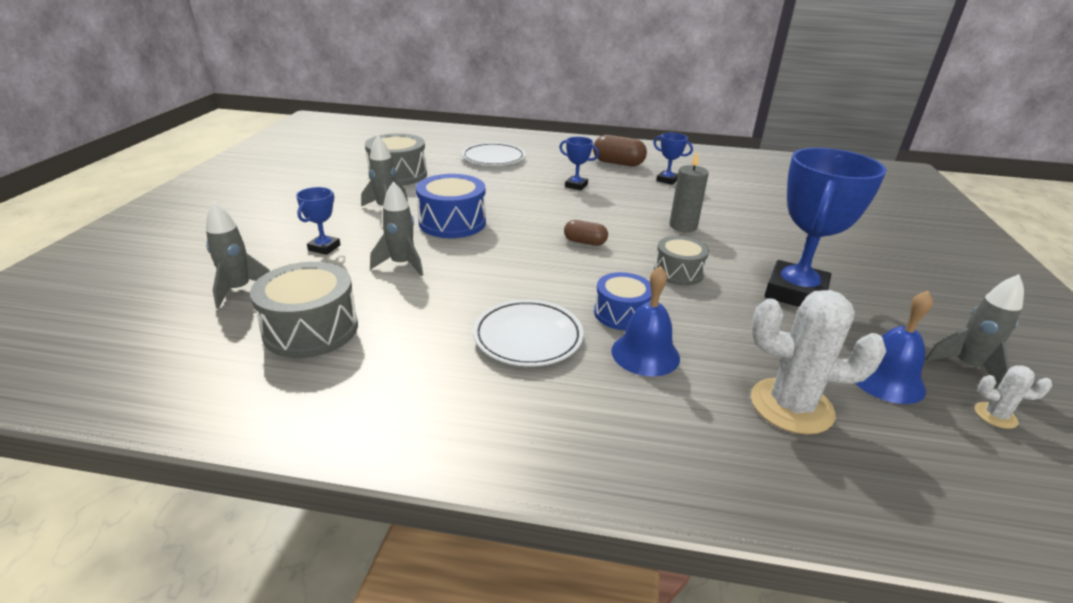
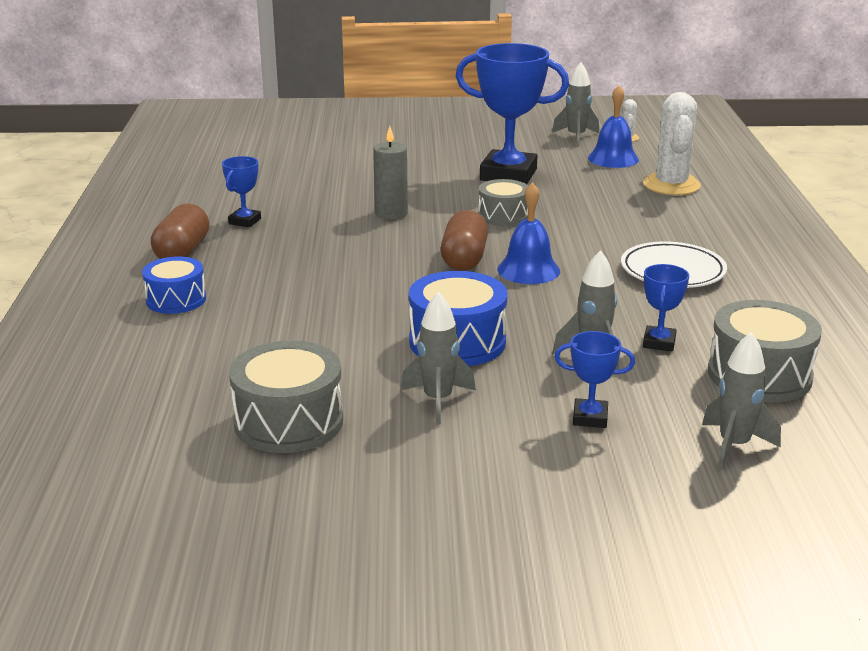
camera: 100 degrees left, 5 degrees down
(493, 158) = (179, 347): white plate -> none
(576, 186) = (287, 274): blue trophy -> blue trophy (659, 342)
(585, 242) = (464, 259): brown capsule -> brown capsule, size x1.60
(621, 314) = (600, 237): blue drum -> blue drum (176, 300)
(645, 354) = (653, 227): blue bell -> blue bell (528, 270)

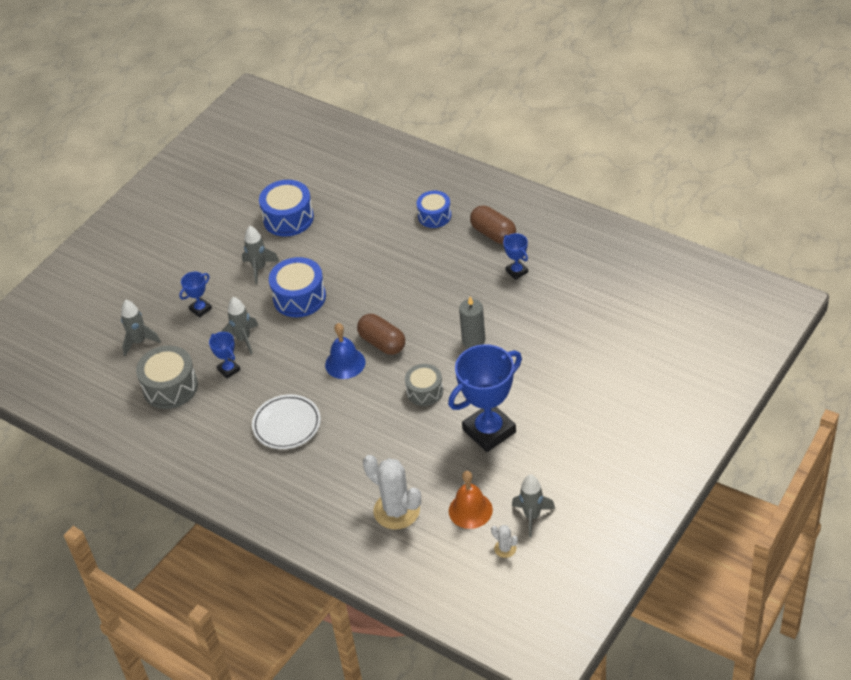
camera: 130 degrees right, 20 degrees up
(289, 422) = (288, 218): grey drum -> blue drum
(613, 158) = (470, 510): blue bell -> orange bell

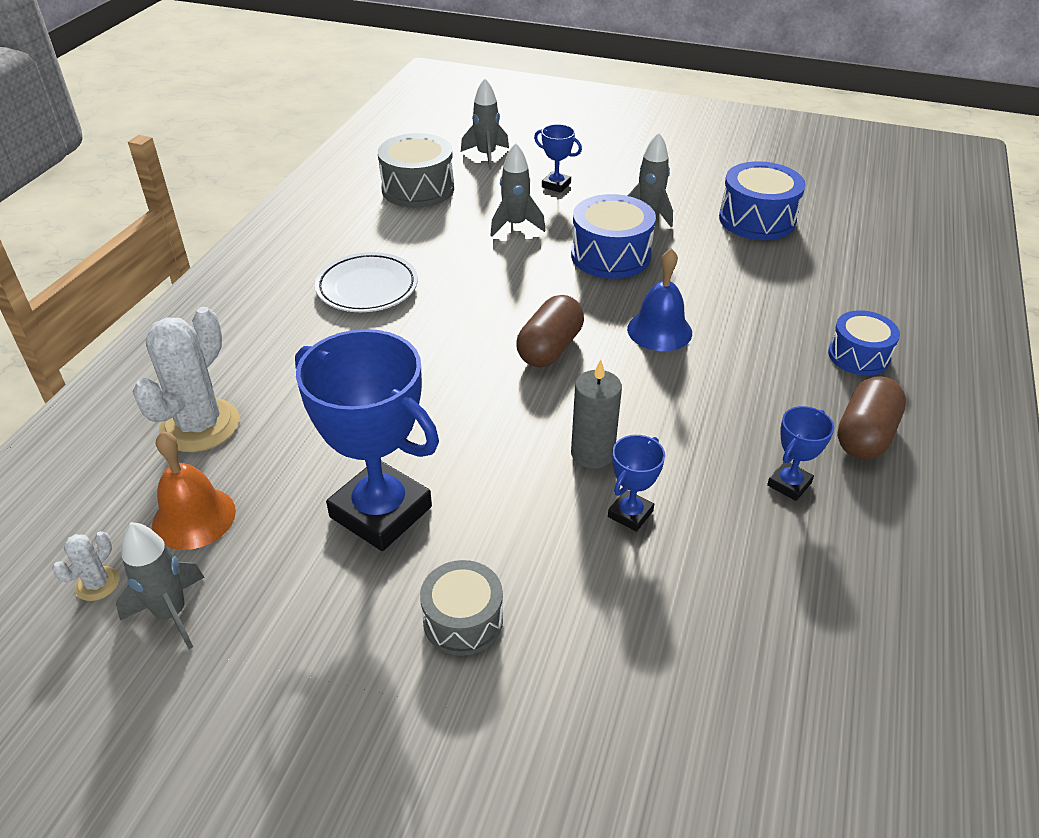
camera: 70 degrees right, 5 degrees down
(229, 369) = (458, 224): blue trophy -> blue trophy (630, 514)
(345, 363) = (497, 319): blue bell -> blue bell (659, 330)
(424, 391) = (458, 413): grey drum -> grey drum (463, 620)

